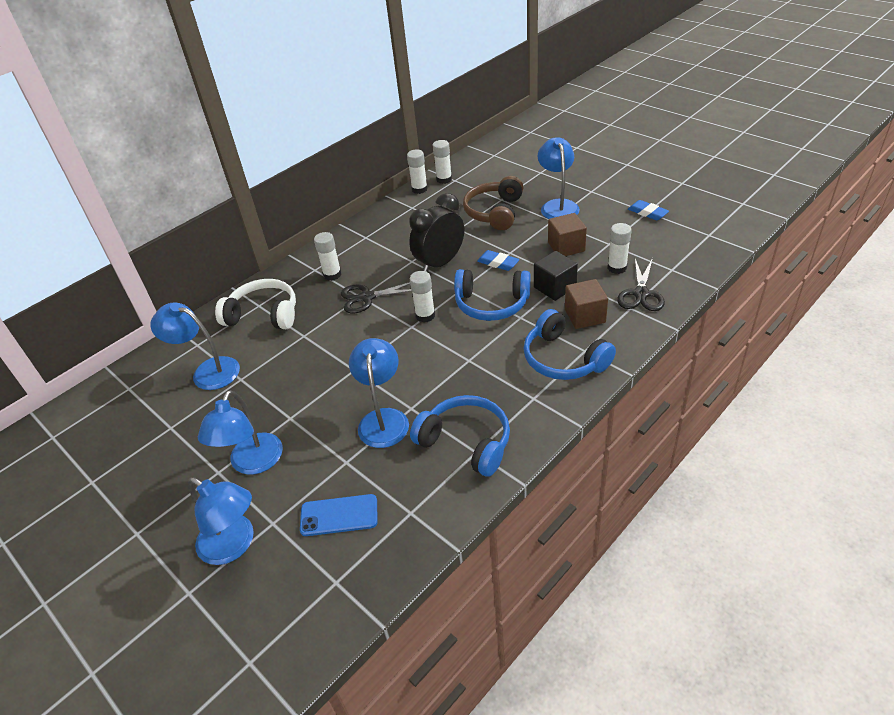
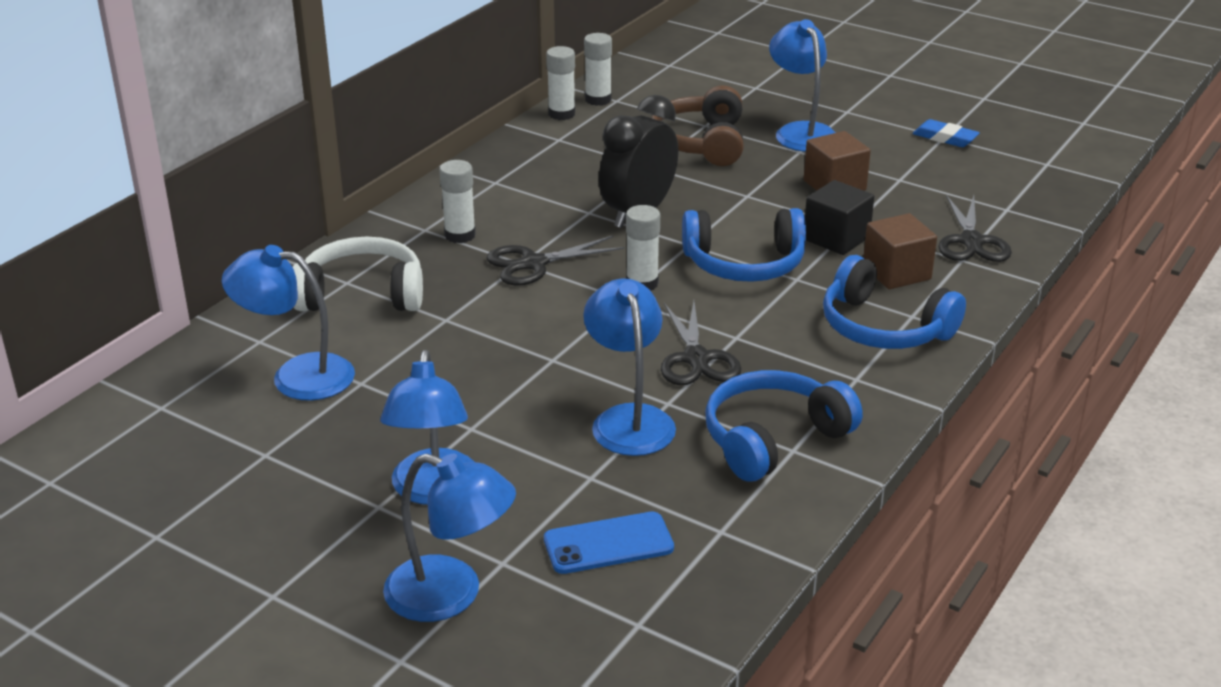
camera: 15 degrees left, 10 degrees down
(439, 375) = (696, 358): none -> black scissors
(466, 442) = (773, 439): blue headphones -> blue headphones turned 60 degrees counterclockwise
(498, 263) = (733, 210): blue eraser -> none
(617, 268) = (923, 210): white glue stick -> none

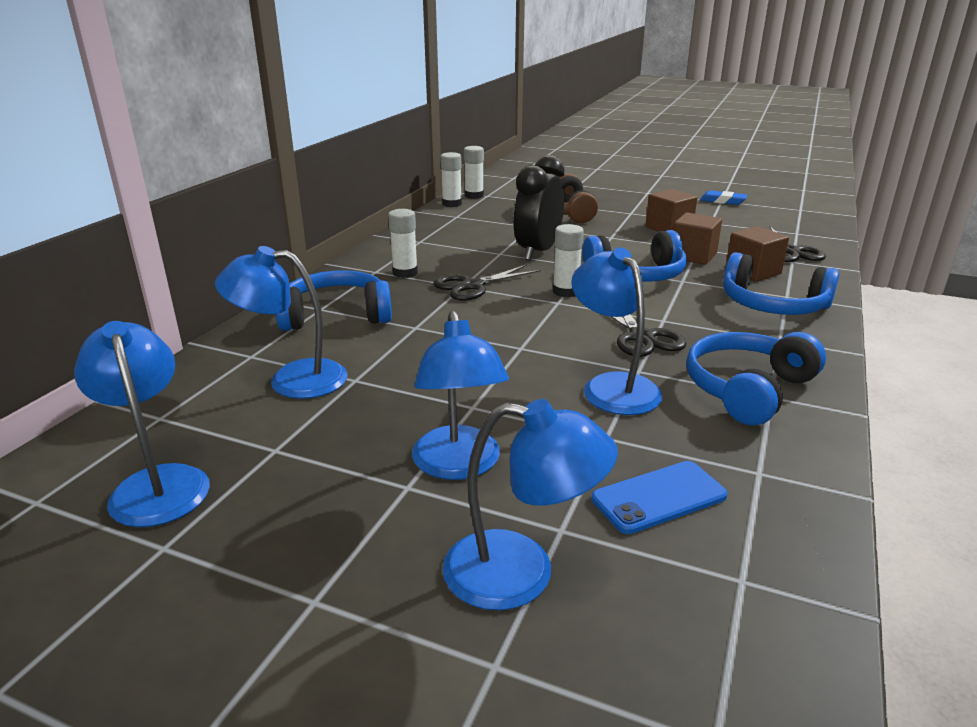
camera: 10 degrees left, 5 degrees down
(362, 294) = (336, 316): white headphones -> blue headphones
(800, 132) = (624, 203): blue lamp -> blue lamp (157, 483)
(836, 238) = (693, 256): black cube -> brown cube

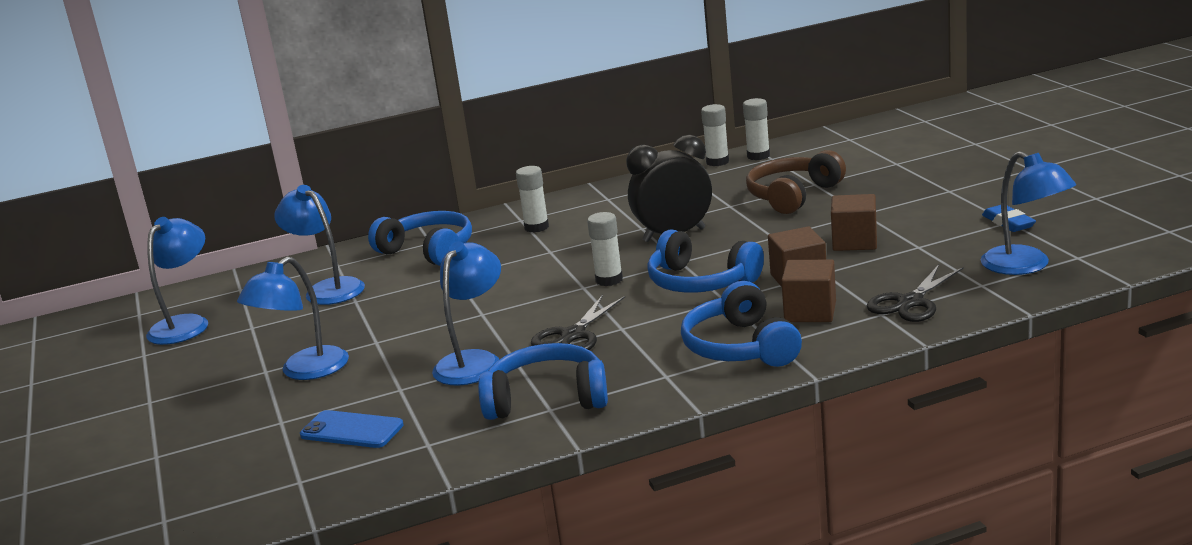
camera: 50 degrees right, 5 degrees down
(472, 286) = (556, 253): black scissors -> none
(521, 573) = (229, 430): blue lamp -> blue lamp (1025, 266)

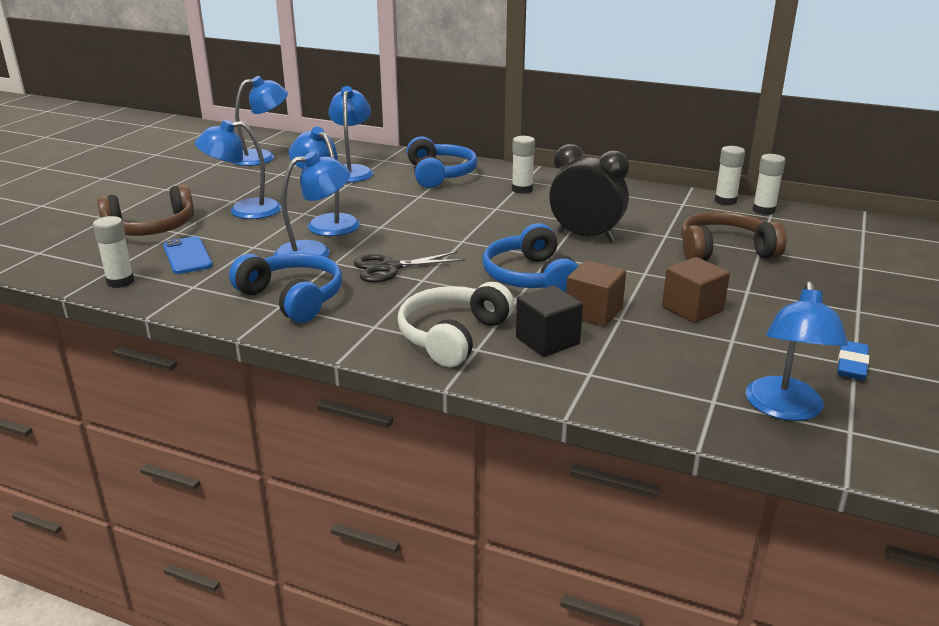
camera: 40 degrees right, 5 degrees up
(240, 435) = (151, 228): none -> brown headphones
(421, 336) = (327, 222): none -> blue lamp
(609, 280) = (484, 245): white glue stick -> white glue stick (120, 282)
(740, 347) = (453, 336): blue headphones -> white headphones
(810, 312) = (547, 341): brown cube -> black cube
(910, 302) = (628, 379): black scissors -> none

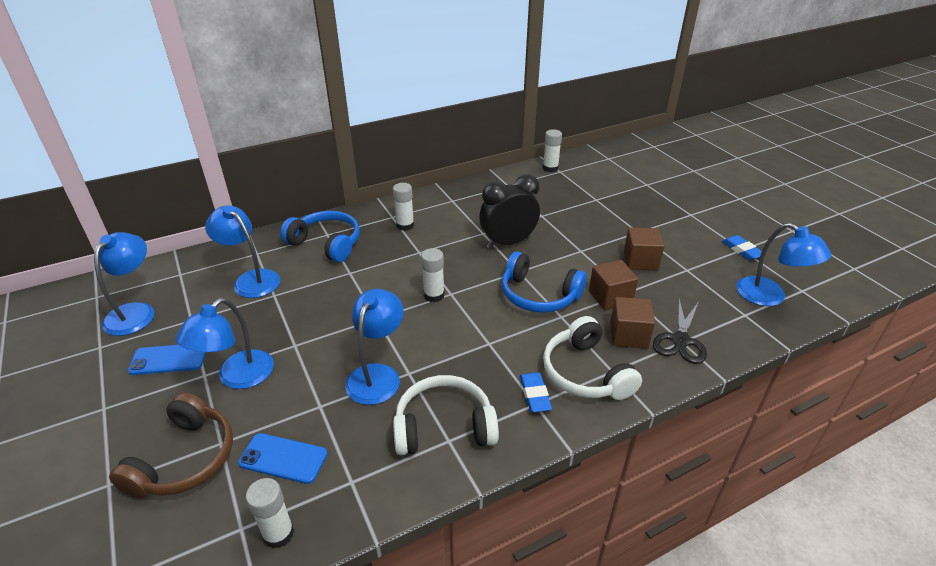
camera: 50 degrees left, 10 degrees up
(232, 185) = (168, 359): none -> blue phone
(292, 298) = (444, 426): blue headphones -> white headphones
(327, 222) = (331, 341): blue lamp -> none
(385, 322) = (535, 395): none -> blue eraser
(390, 268) = (452, 349): black scissors -> black scissors (680, 340)
(547, 341) = (628, 335): black cube -> brown cube
(724, 251) = (584, 209): brown headphones -> none
(725, 201) = (523, 171): white glue stick -> white glue stick (434, 295)

